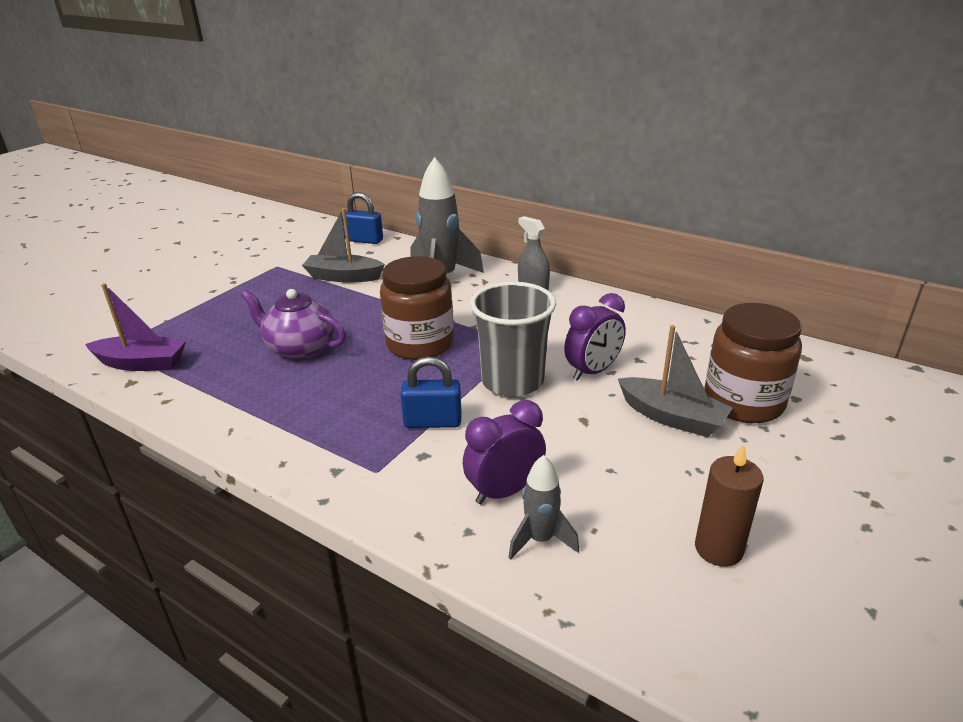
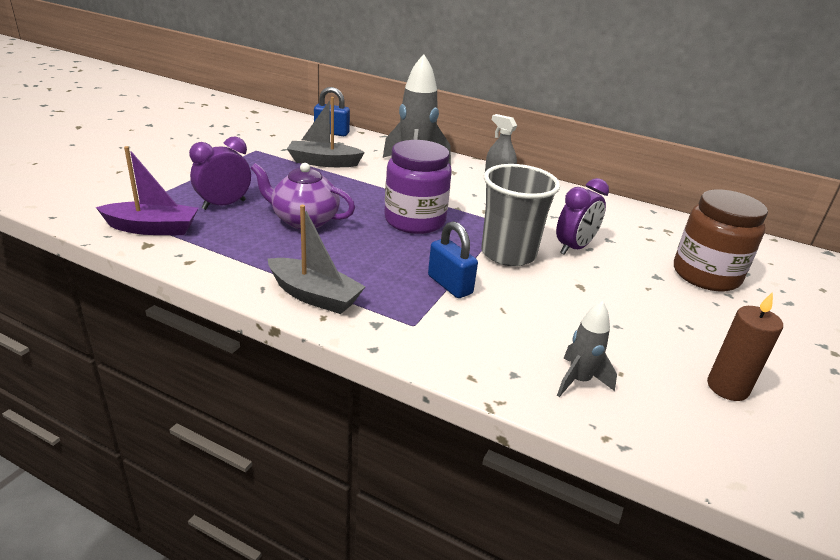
camera: 10 degrees left, 0 degrees up
(420, 344) = (415, 221): brown jar -> purple jar
(433, 422) = (450, 285): blue padlock -> blue padlock turned 60 degrees clockwise
(504, 491) = (534, 342): purple clock -> purple clock (224, 205)
(672, 417) = (653, 285): grey boat -> grey boat (314, 296)

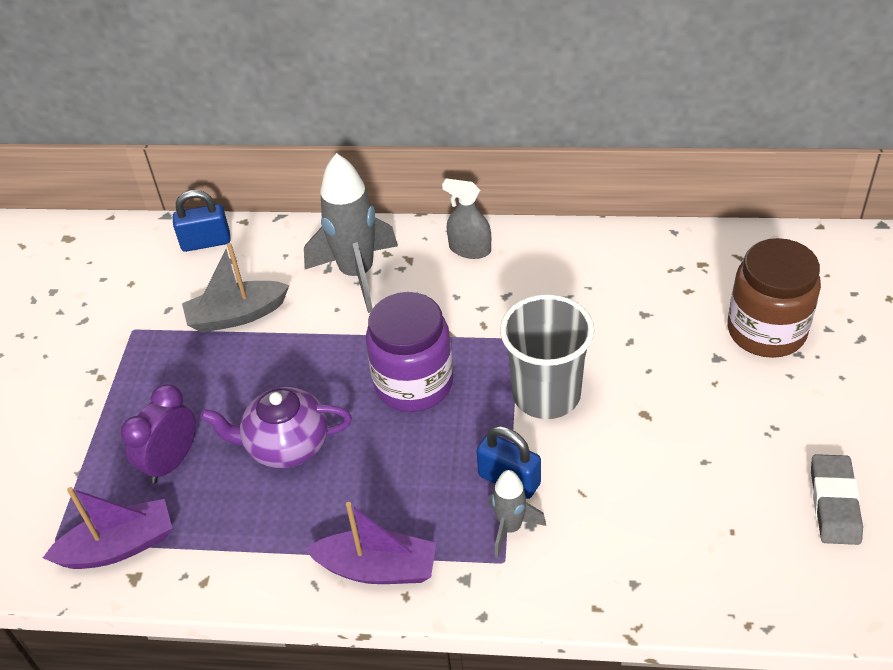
camera: 15 degrees left, 15 degrees up
(314, 296) = (377, 568): grey boat -> purple boat
(574, 248) = (612, 348): purple clock -> none
(579, 381) = (697, 562): grey rocket -> grey rocket (510, 528)
(727, 387) = (834, 503): brown candle -> grey eraser

